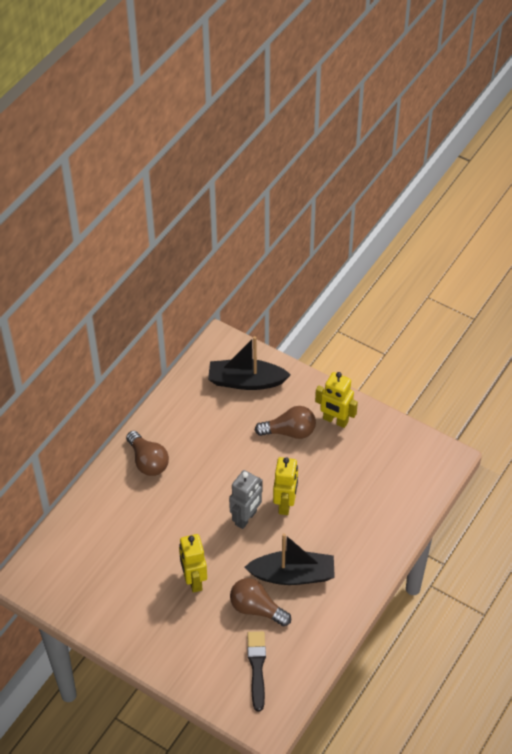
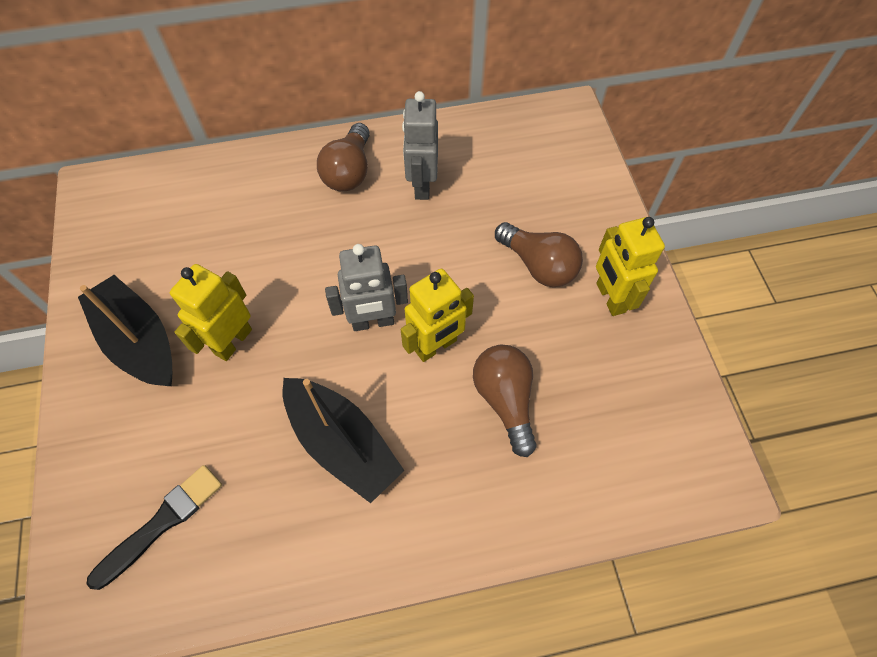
camera: 45 degrees right, 10 degrees up
(192, 438) = (422, 185): none -> grey robot
(246, 381) = (551, 171): black boat -> black boat (139, 341)
(256, 608) = (253, 444): brown light bulb -> brown light bulb (505, 400)

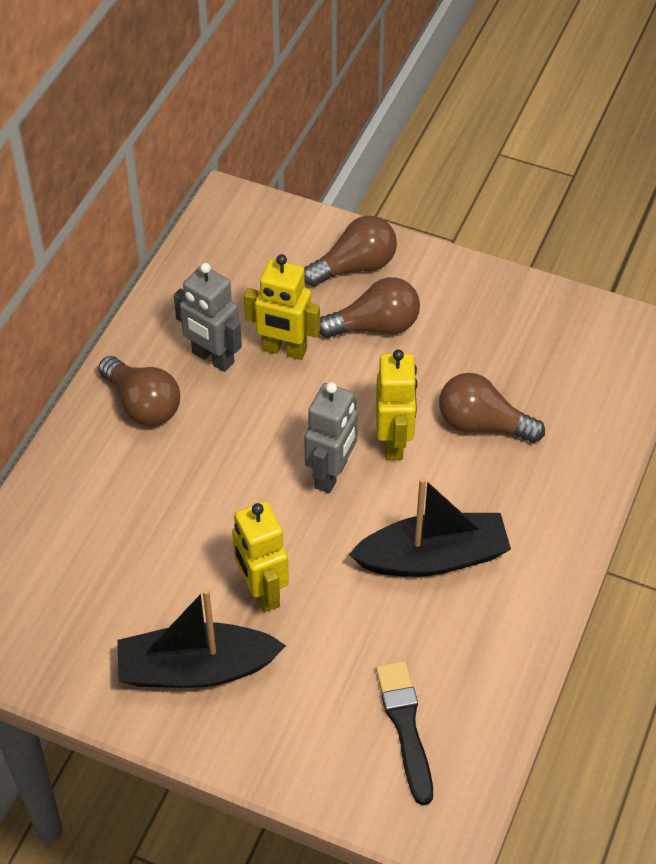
camera: 55 degrees left, 10 degrees down
(584, 218) = (355, 267): none -> brown light bulb
(610, 298) = (447, 299): yellow robot -> yellow robot (284, 350)

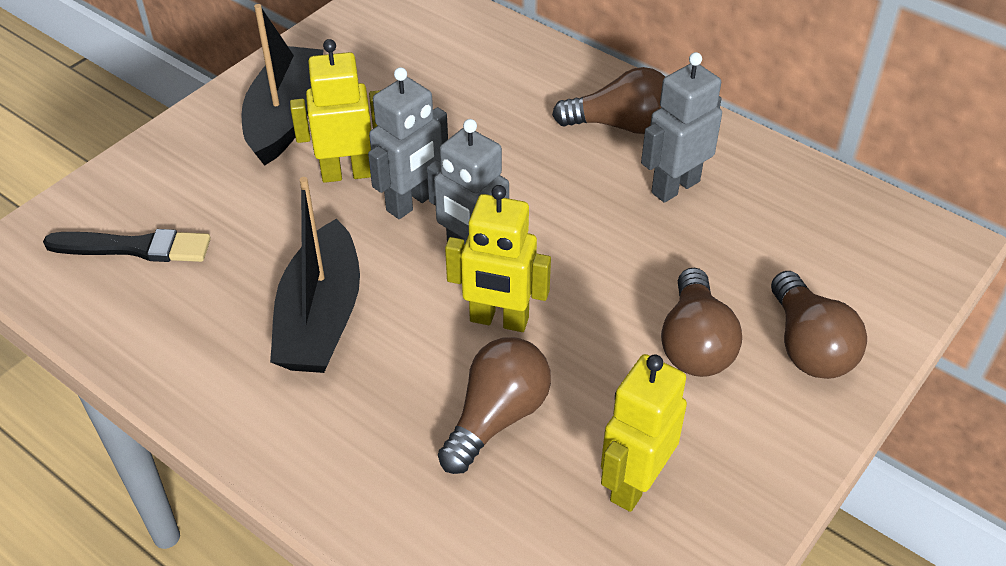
camera: 105 degrees right, 5 degrees down
(143, 405) = (621, 125): brown light bulb -> brown light bulb turned 150 degrees counterclockwise
(284, 350) = (673, 249): yellow robot -> yellow robot (634, 483)
(285, 532) = (411, 203): none -> grey robot

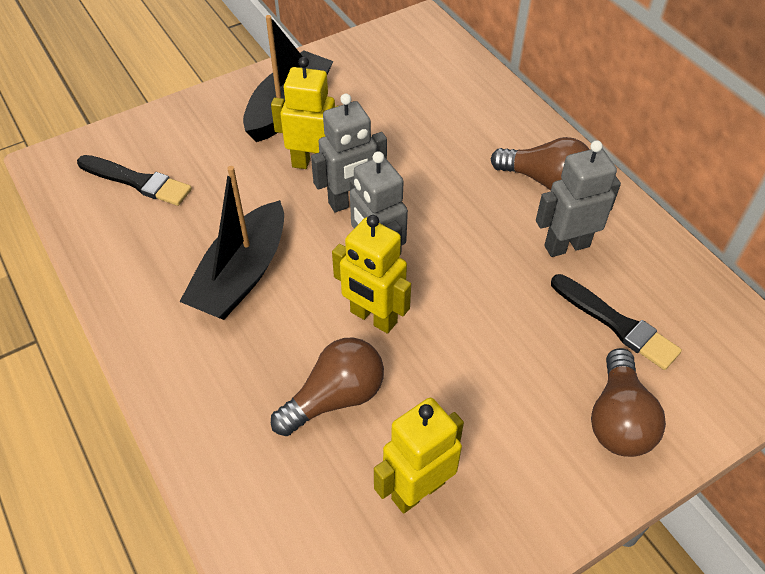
camera: 20 degrees right, 5 degrees up
(695, 344) = (521, 387): brown light bulb -> none
(763, 251) = (616, 323): none -> black brush

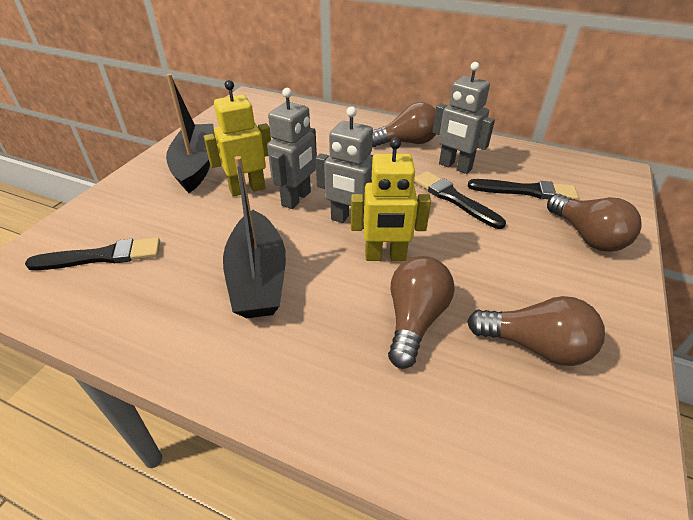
camera: 35 degrees left, 10 degrees down
(417, 490) = (535, 346): yellow robot -> brown light bulb
(517, 289) = (454, 199): none -> black brush
(566, 246) = (455, 167): grey robot -> grey robot turned 90 degrees counterclockwise

